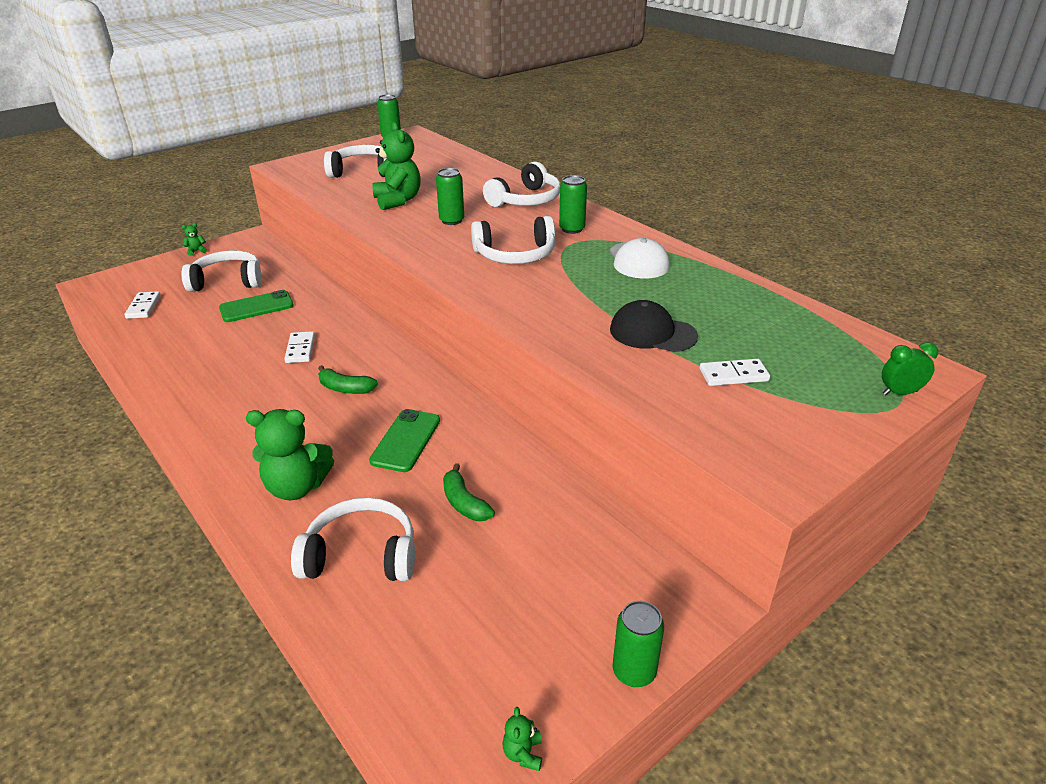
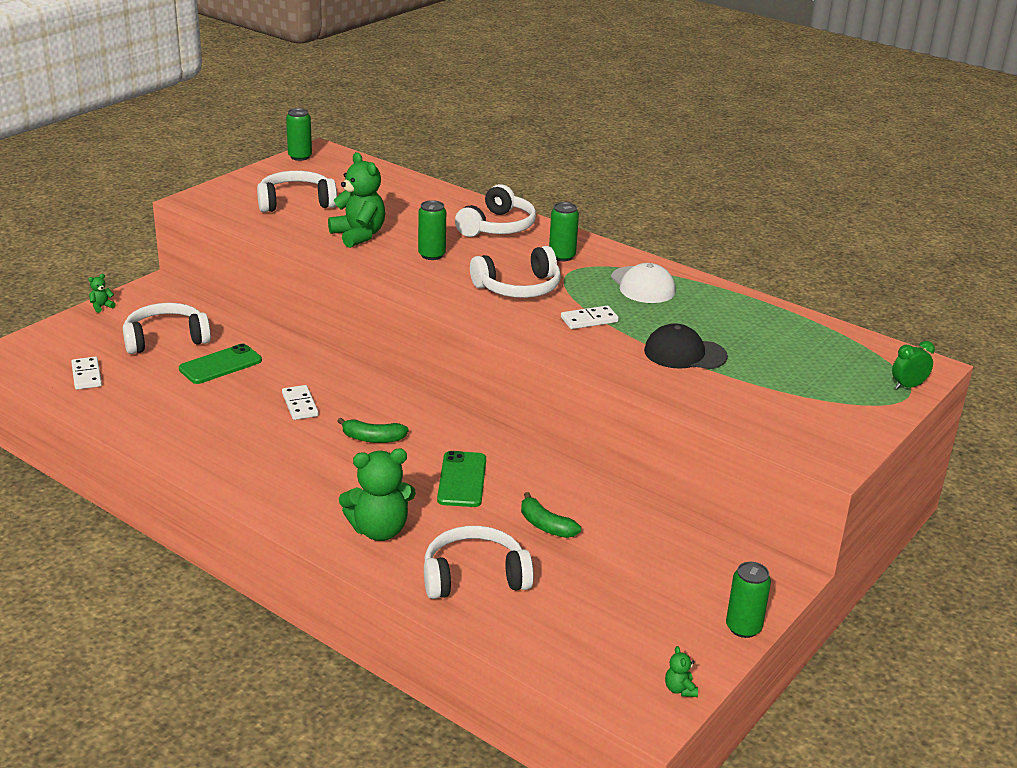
camera: 15 degrees left, 5 degrees down
(733, 375) = (769, 384): white domino -> white domino (589, 320)

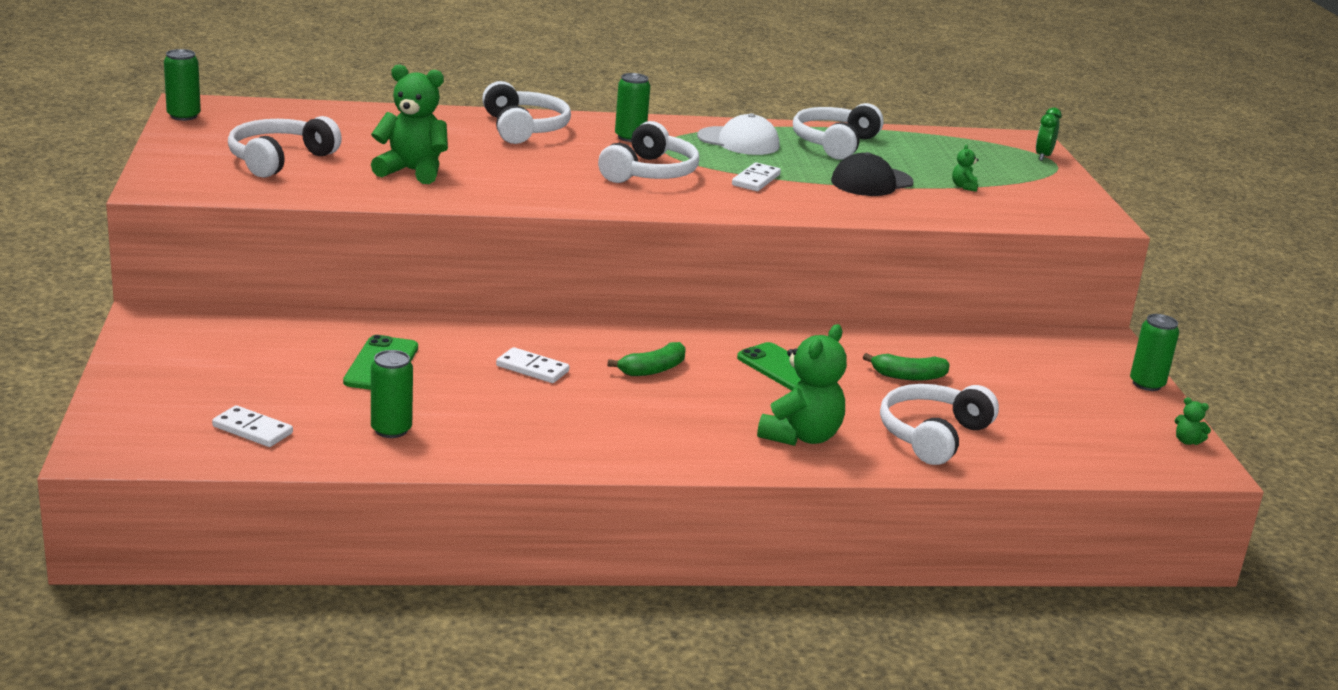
camera: 45 degrees left, 5 degrees down
(101, 307) = (124, 360): green teddy bear -> green teddy bear (964, 187)
(166, 339) = (271, 363): white headphones -> white headphones (834, 143)
(431, 255) = (518, 168): green can -> green can (391, 430)

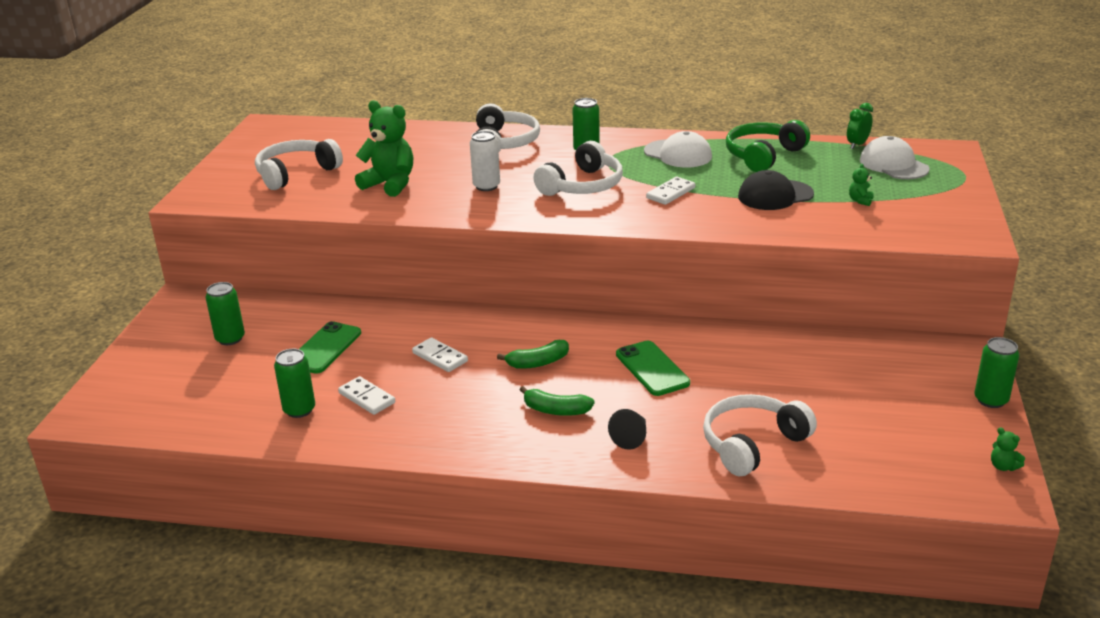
camera: 20 degrees right, 5 degrees up
(183, 116) = (251, 134): green can -> green can (230, 339)
(252, 430) = (197, 404): white domino -> white domino (366, 398)
(535, 173) = (486, 186): none -> white can
(801, 436) = (631, 437): green teddy bear -> black cone
(834, 143) = (763, 156): white headphones -> green headphones
(908, 376) = (760, 380): green banana -> green banana (556, 410)
(977, 153) = (893, 164): none -> white cap
(1043, 156) = (956, 168): green clock -> green clock (857, 145)

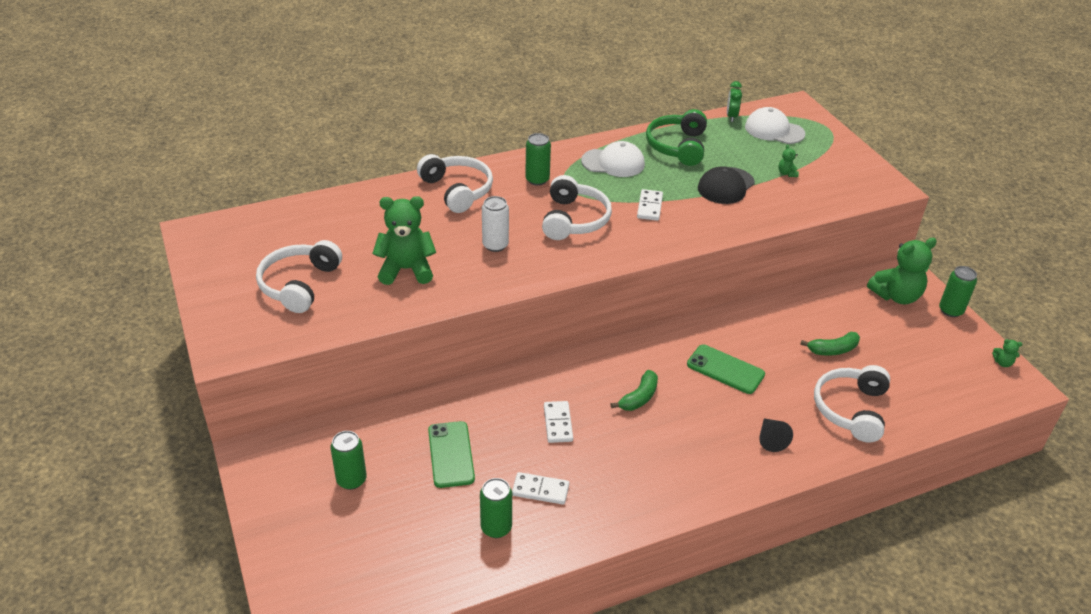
camera: 35 degrees left, 10 degrees up
(440, 357) = (558, 423): white domino -> white domino turned 75 degrees clockwise
(556, 410) = (696, 438): green banana -> green banana (832, 350)
(933, 367) = (896, 296): none -> green teddy bear

